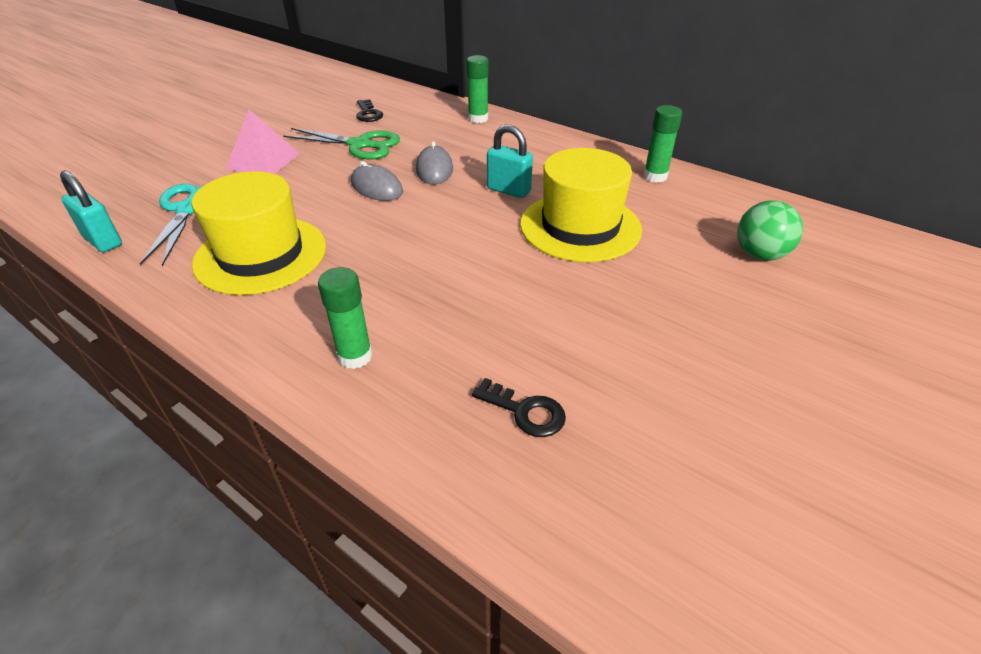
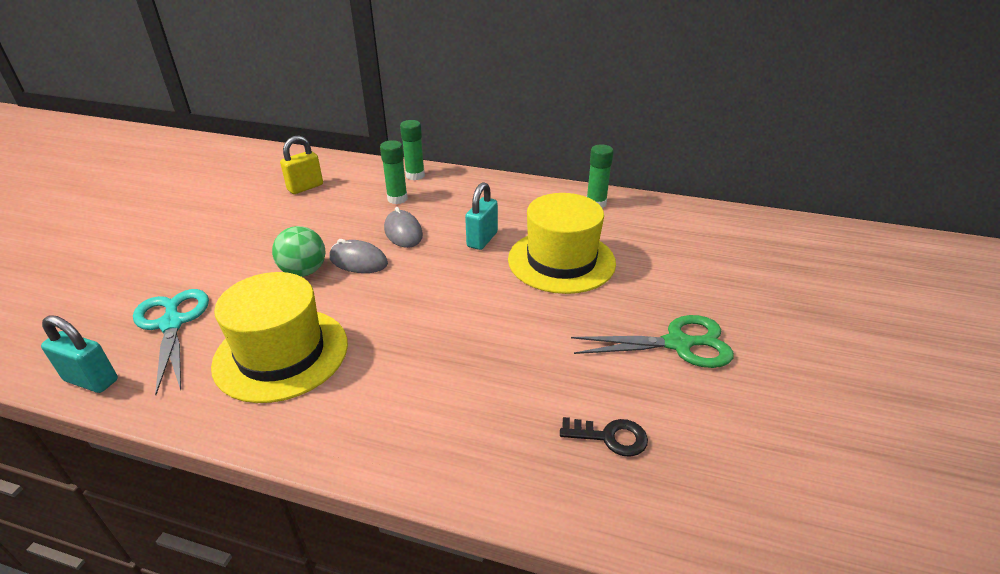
camera: 20 degrees left, 5 degrees down
(263, 161) = (223, 255): pink pyramid -> none
(355, 356) = (435, 430): green glue stick -> green glue stick (397, 199)
(360, 145) = (316, 221): green scissors -> green scissors (678, 344)
(368, 114) = (305, 187): black key -> yellow padlock
(508, 190) = (482, 240): turquoise padlock -> turquoise padlock turned 75 degrees counterclockwise
(760, 255) = (710, 255): green ball -> green ball (304, 271)

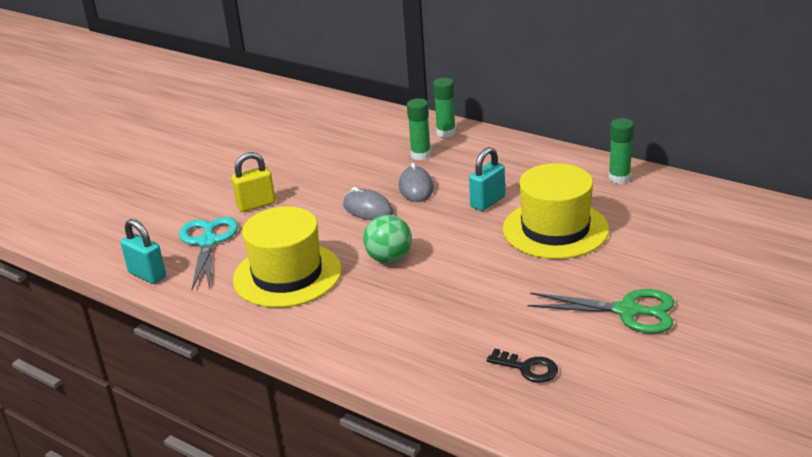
camera: 20 degrees right, 5 degrees down
(304, 271) = (319, 213): green ball -> green ball (389, 259)
(305, 187) = (337, 136): yellow padlock -> yellow padlock (256, 205)

